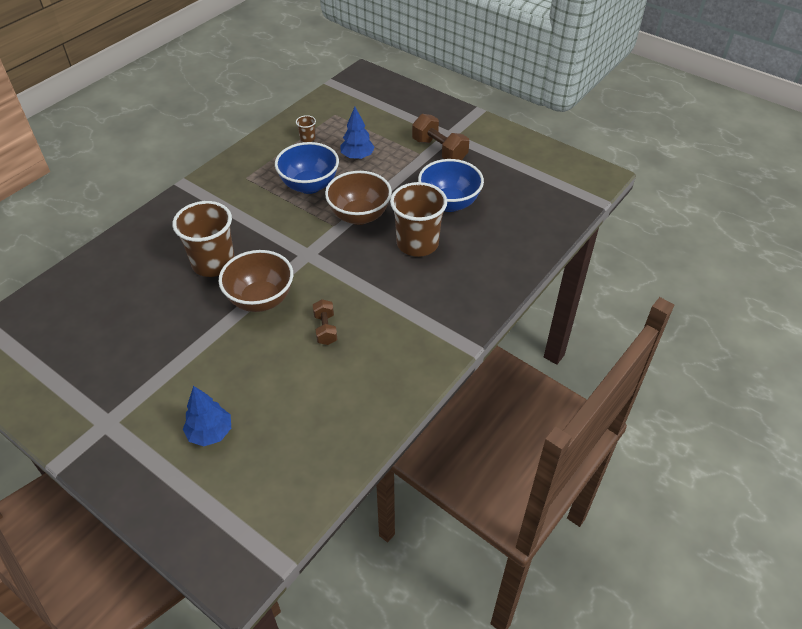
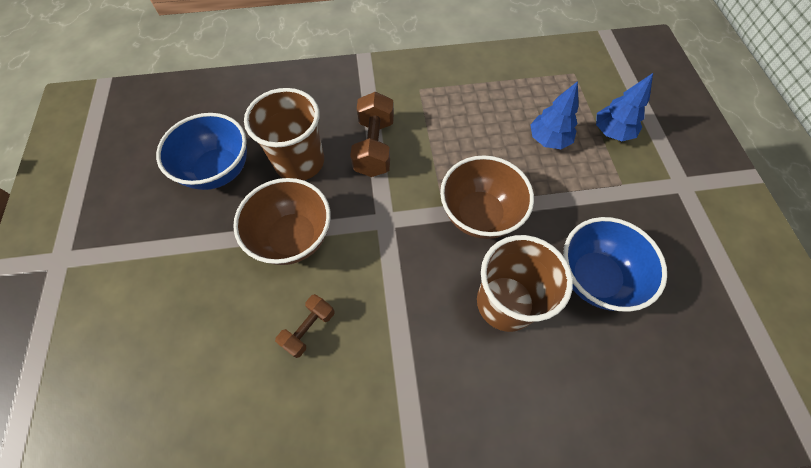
camera: 45 degrees right, 15 degrees up
(210, 433) = (102, 353): blue tree -> blue tree (612, 132)
(307, 138) = (519, 84): brown cup -> none
(309, 185) = (467, 140): blue bowl -> blue bowl (218, 170)
(439, 150) = (650, 196): brown dumbbell -> brown dumbbell (374, 147)

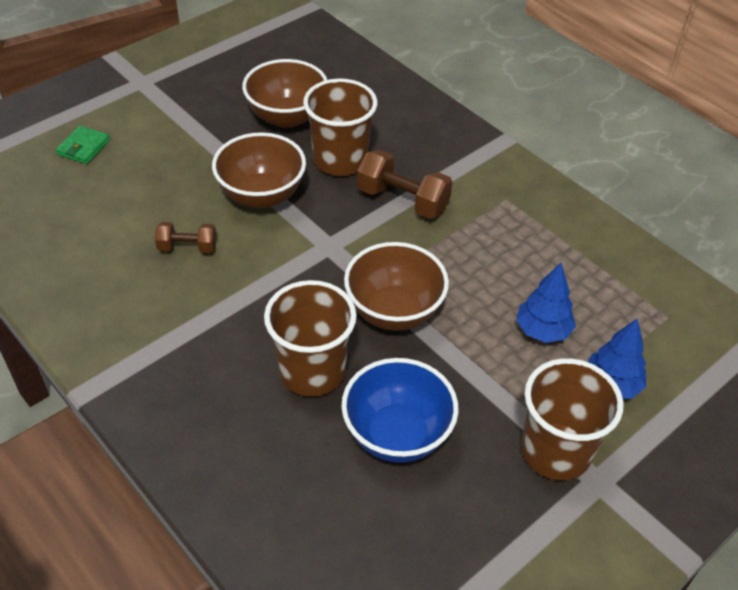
camera: 55 degrees right, 15 degrees down
(99, 359) = (83, 147): none -> green wallet
(218, 170) = (287, 117): blue bowl -> brown bowl
(374, 147) = (402, 200): brown dumbbell -> brown dumbbell turned 60 degrees clockwise
(650, 192) = (555, 451): none -> brown cup

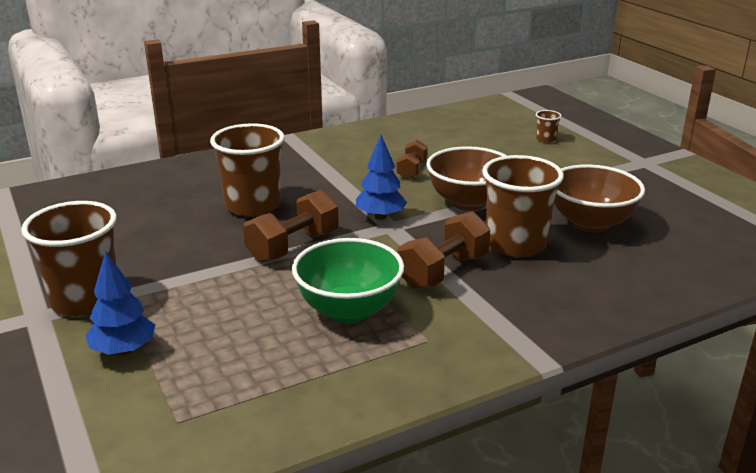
camera: 105 degrees right, 20 degrees down
(83, 147) = (545, 139): green wallet -> brown cup
(394, 311) = (293, 247): brown bowl -> brown dumbbell
(397, 435) = (167, 231): blue bowl -> none
(486, 250) = (349, 310): none -> green bowl
(542, 330) = (219, 323): blue tree -> blue tree (380, 217)

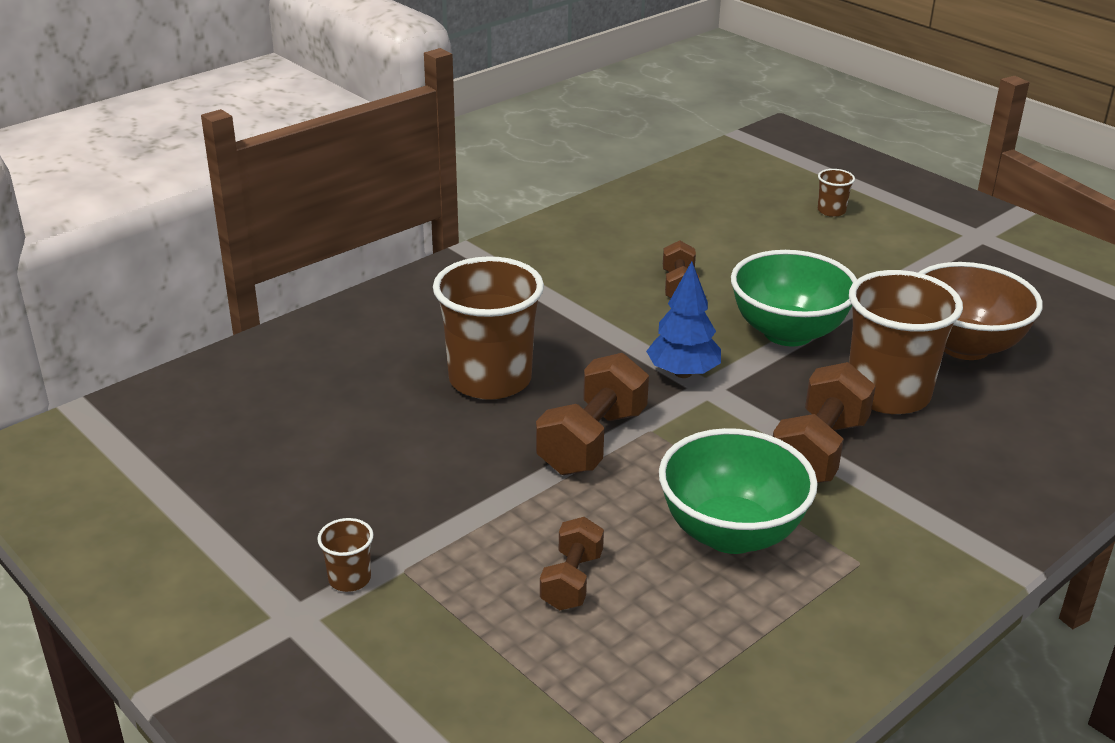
camera: 15 degrees left, 5 degrees up
(85, 300) = (349, 579): brown cup -> brown cup, size x0.42
(124, 350) = (462, 651): blue tree -> none
(222, 322) = (571, 581): none -> brown dumbbell
(468, 202) = (788, 332): brown bowl -> green bowl

